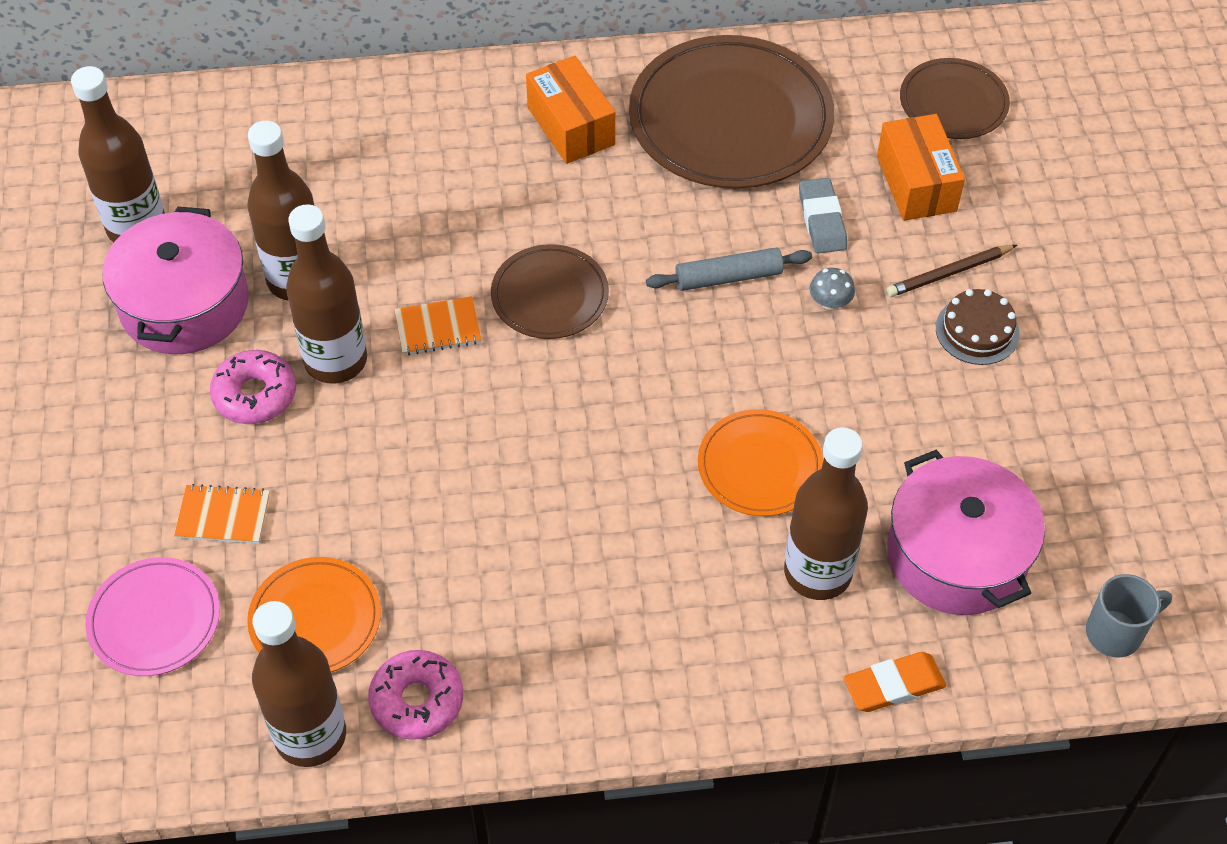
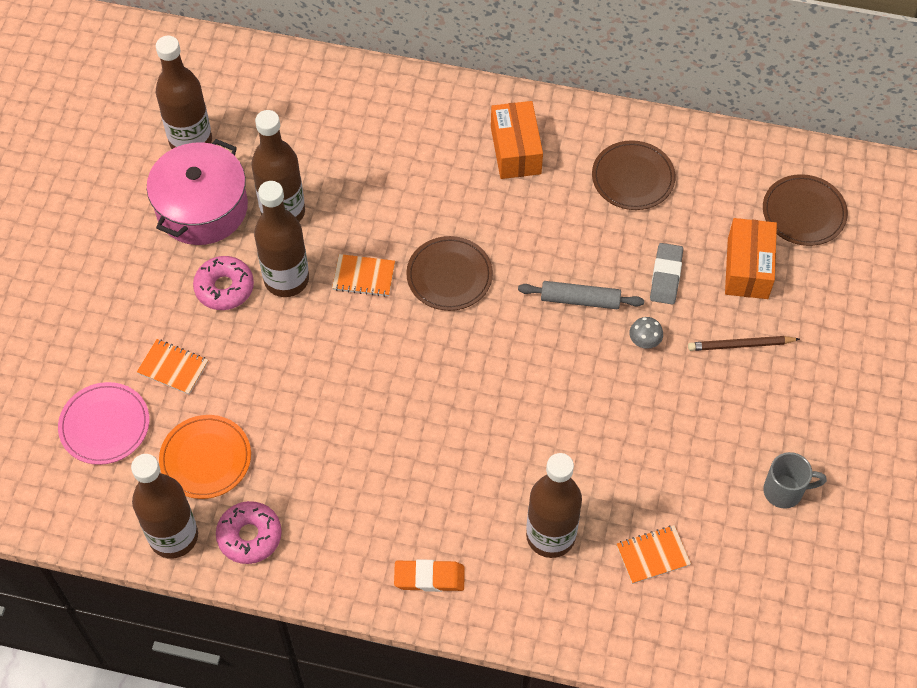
camera: 20 degrees right, 5 degrees up
(730, 119) = (633, 178): brown plate -> brown plate, size x0.54
(759, 466) = (543, 447): orange plate -> none
(893, 685) = (568, 632): orange eraser -> orange eraser (429, 577)
(956, 555) = (653, 555): pink pot -> orange notebook
(977, 330) = (742, 395): brown cake -> none
(1116, 632) = (740, 648): grey mug -> grey mug (784, 491)

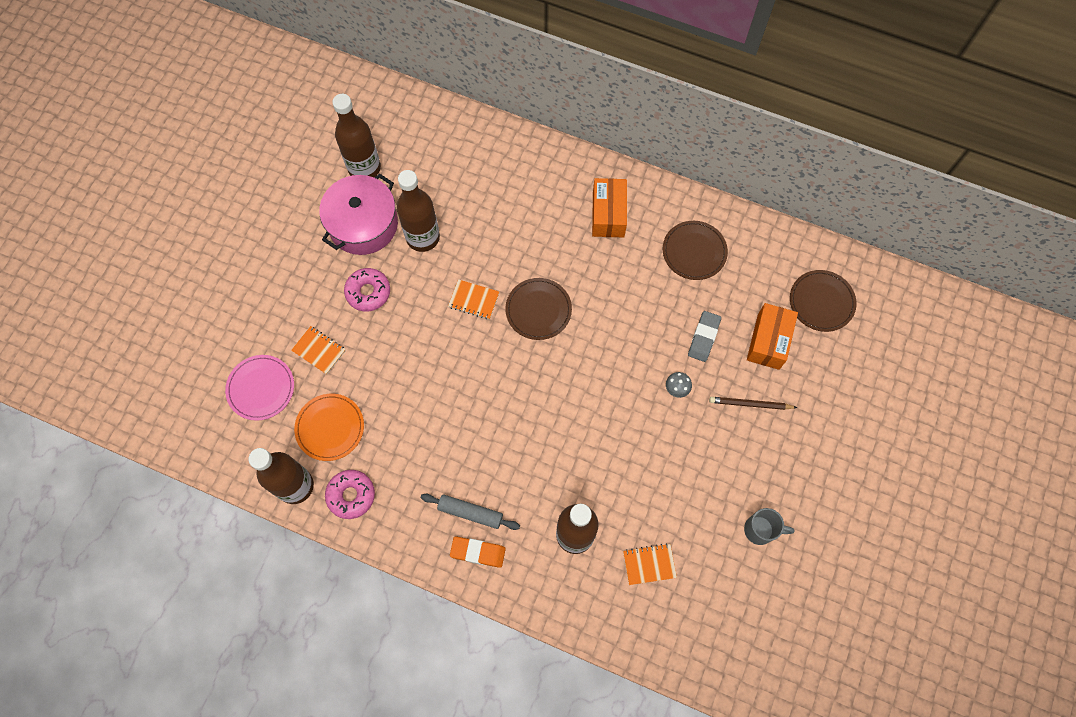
camera: 10 degrees right, 10 degrees up
(286, 279) = (415, 293): brown bottle -> none
(580, 300) = (634, 346): grey rolling pin -> grey rolling pin (470, 513)

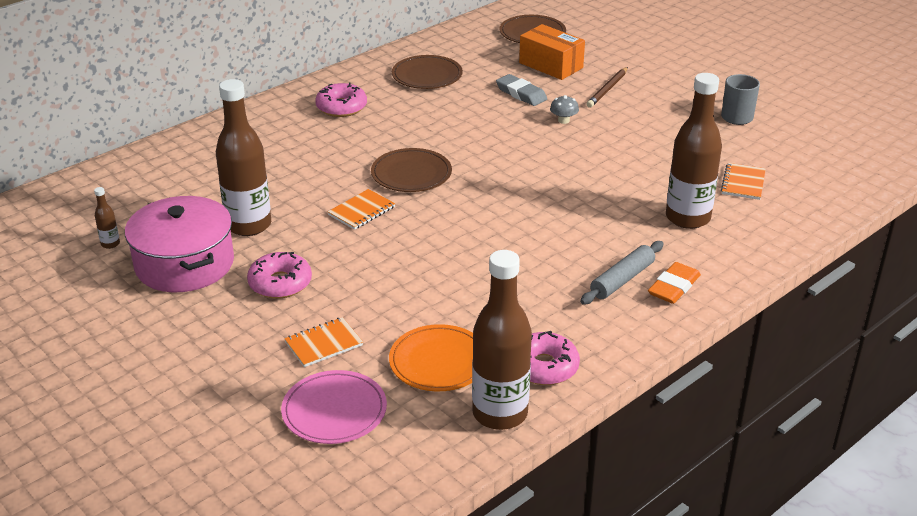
camera: 65 degrees left, 35 degrees down
(364, 168) = (110, 244): brown bottle -> brown bottle, size x0.40
(608, 214) = (341, 107): orange box -> pink donut

